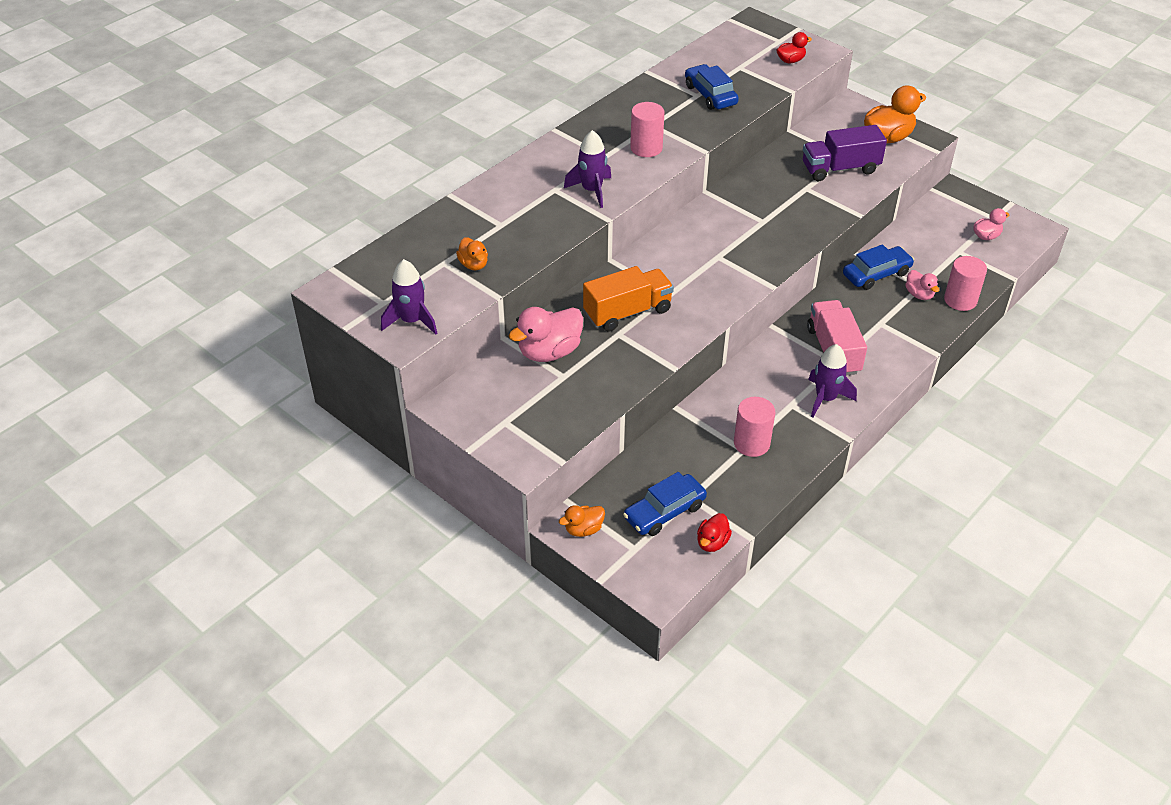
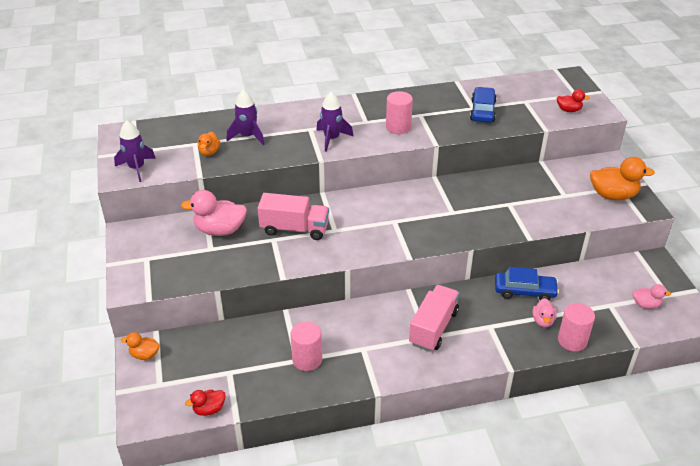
camera: 35 degrees right, 5 degrees down
(627, 312) = (294, 229): orange truck -> pink truck
(664, 512) = (203, 372): blue car -> none
(825, 398) = (391, 357): purple rocket -> purple rocket (248, 136)
(840, 169) = (550, 201): purple truck -> none

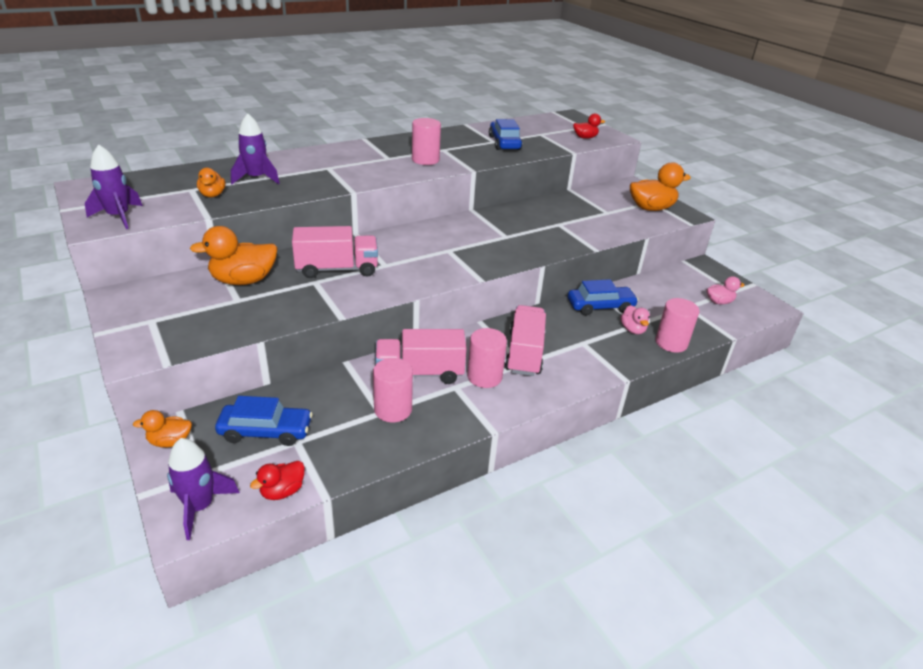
camera: 20 degrees left, 5 degrees down
(210, 359) = (266, 431): none -> blue car
(220, 230) = (243, 280): pink duck -> orange duck
(332, 139) = (357, 173): purple rocket -> purple rocket (200, 507)
(339, 331) = (419, 373): none -> pink truck
(390, 344) = (484, 377): none -> pink cylinder

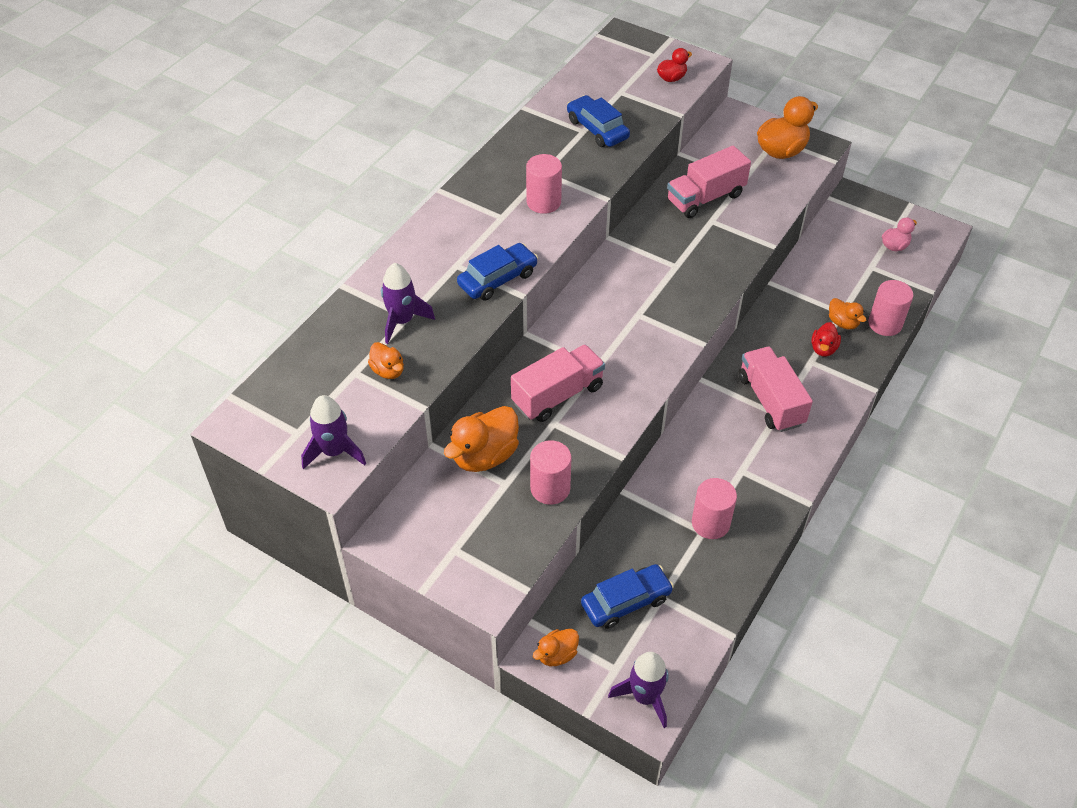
camera: 25 degrees left, 15 degrees up
(282, 491) = (694, 648): red duck -> red duck (823, 349)
(419, 373) = (699, 471): pink truck -> pink truck (705, 198)
(484, 377) = (757, 446): pink cylinder -> pink cylinder (550, 488)
(600, 306) = (795, 304): blue car -> blue car (497, 279)
(633, 330) = (843, 323): pink duck -> orange duck

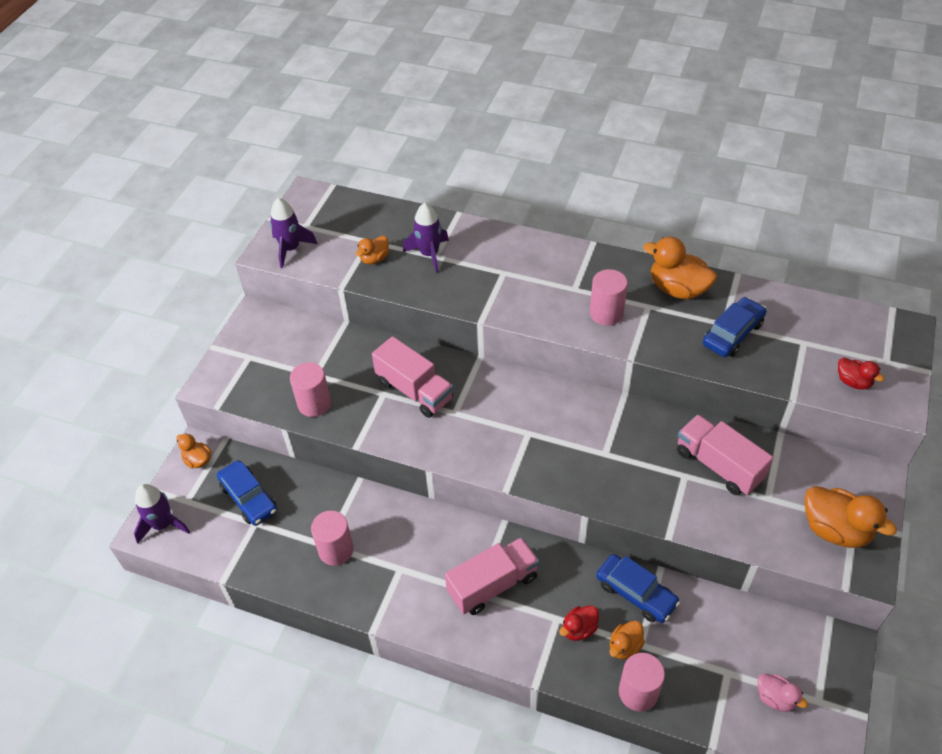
camera: 80 degrees right, 0 degrees up
(484, 456) = (340, 356): orange duck -> orange duck (677, 289)
(497, 279) = (495, 302): blue car -> blue car (636, 593)
(823, 349) = (579, 629): red duck -> red duck turned 45 degrees counterclockwise

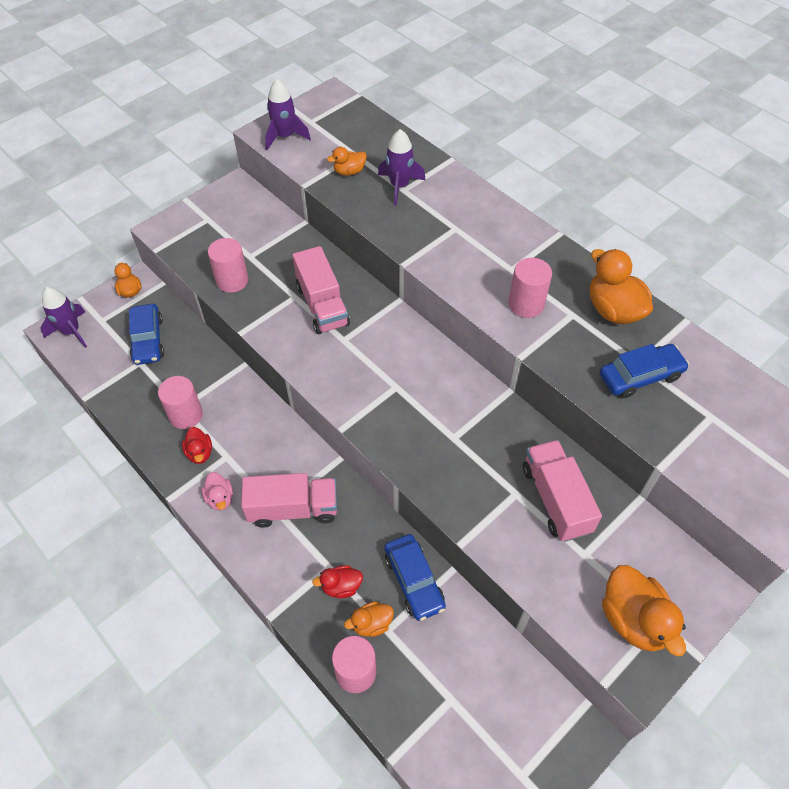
camera: 25 degrees right, 5 degrees up
(775, 698) = (481, 749): pink duck -> pink duck (220, 498)
(853, 382) = (738, 479): red duck -> red duck (200, 453)

